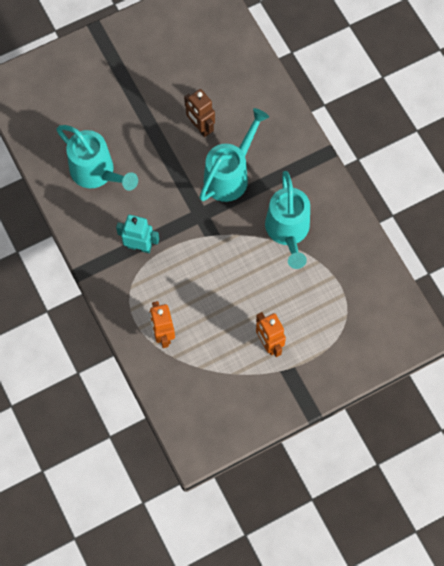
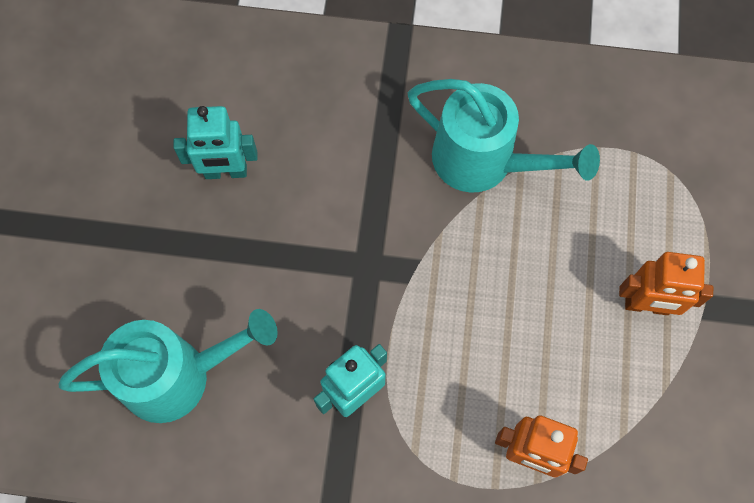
camera: 55 degrees left, 0 degrees up
(200, 127) = (226, 172): brown robot -> turquoise robot
(230, 175) = (335, 181): turquoise watering can -> none

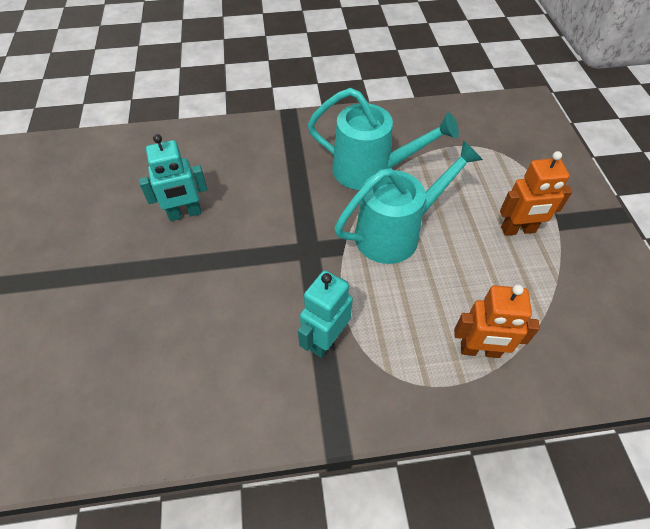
camera: 15 degrees left, 15 degrees down
(179, 376) = (175, 363): turquoise watering can -> turquoise watering can (396, 233)

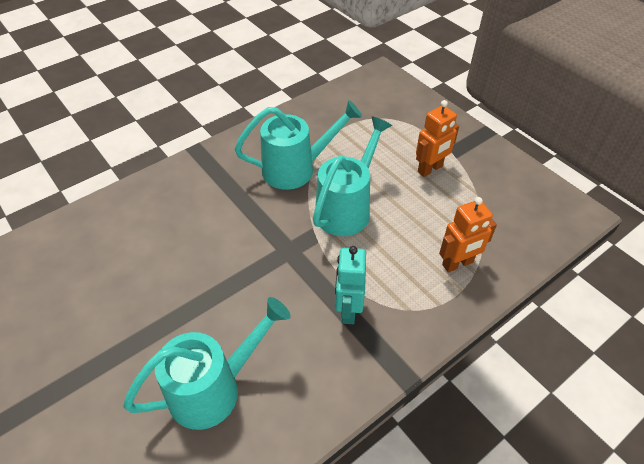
camera: 30 degrees left, 5 degrees down
(152, 350) = (214, 388): none -> turquoise watering can
(185, 214) = (162, 268): turquoise robot -> none

